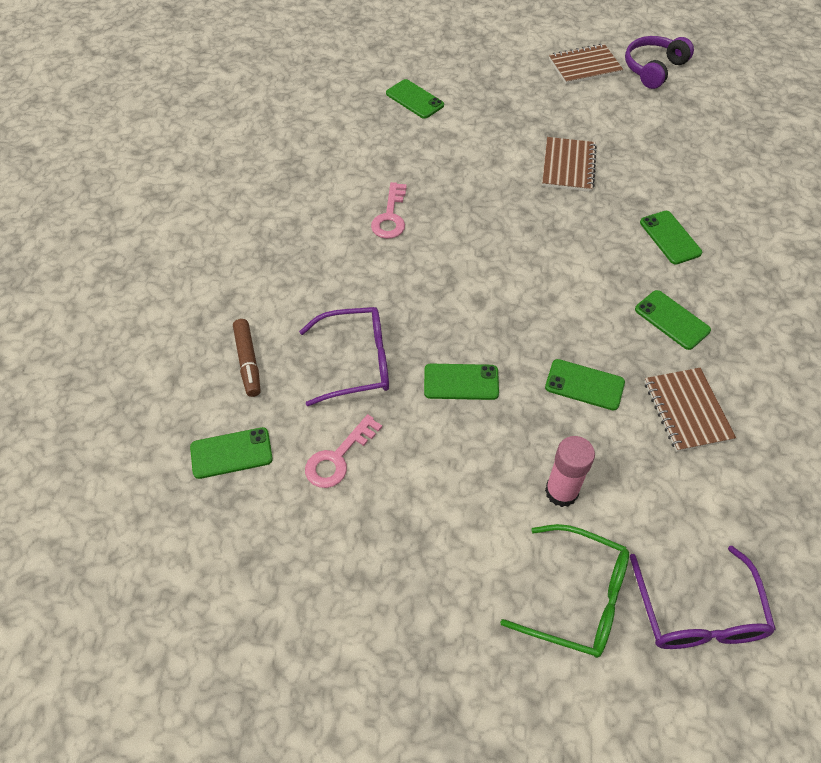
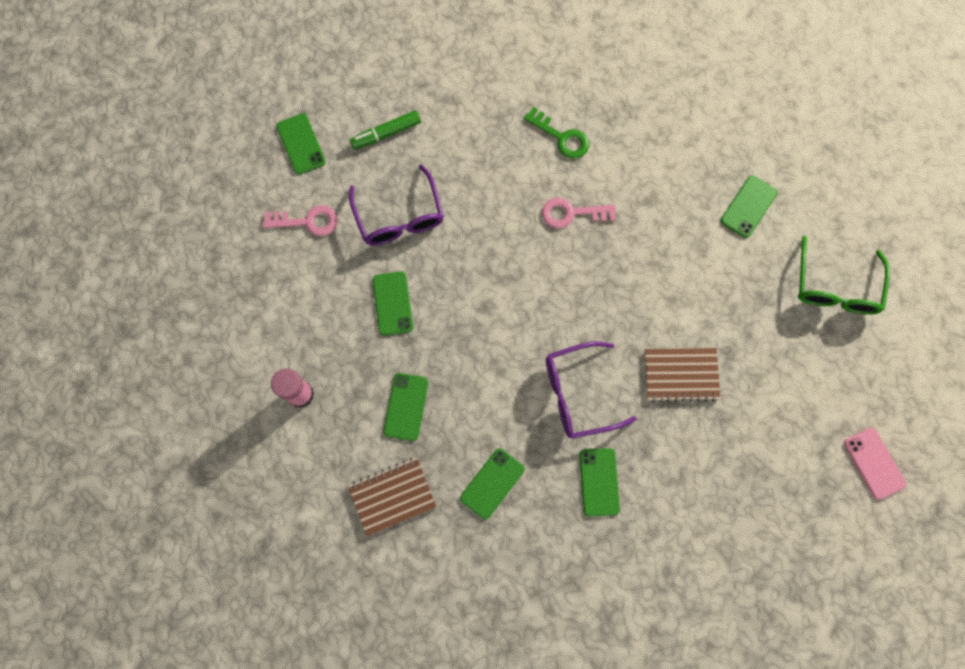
camera: 80 degrees right, 20 degrees up
(248, 362) = (386, 133): brown marker -> green marker
(305, 212) = (561, 137): none -> green key
(338, 458) = (307, 221): pink key -> pink key turned 150 degrees clockwise
(576, 597) = (214, 411): green glasses -> green glasses (835, 286)
(584, 66) = (856, 382): brown notebook -> none
(654, 69) = (874, 463): purple headphones -> pink phone
(670, 237) = (599, 482): green phone -> green phone turned 60 degrees counterclockwise
(697, 612) = (212, 502): purple glasses -> purple glasses (579, 393)

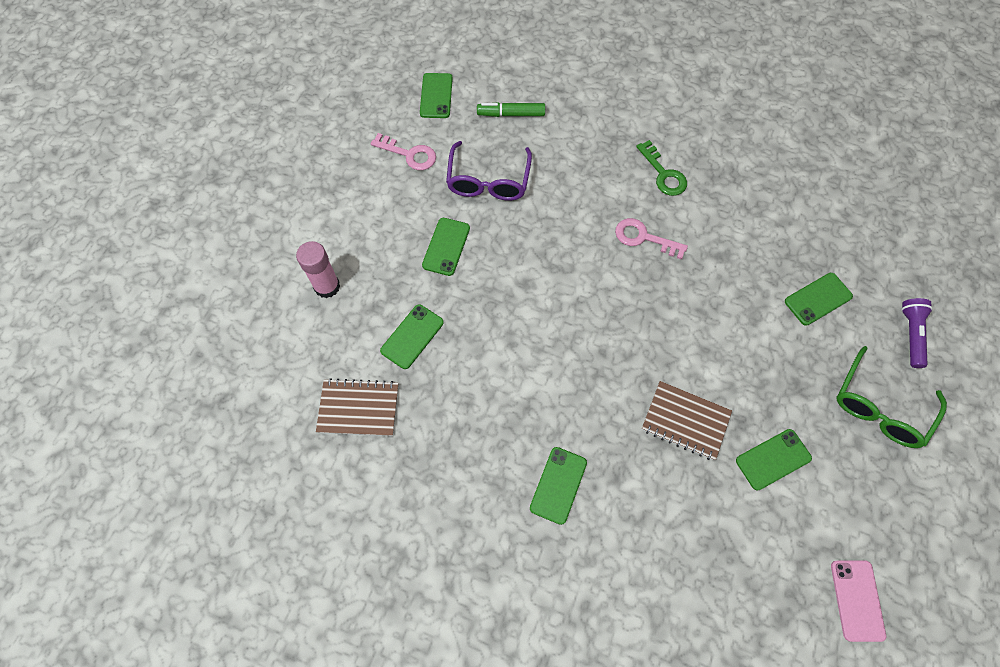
camera: 25 degrees right, 10 degrees down
(492, 483) = (455, 439): green phone -> green phone (773, 459)
(579, 393) = (577, 395): purple glasses -> none
(838, 206) = (911, 335): none -> purple flashlight

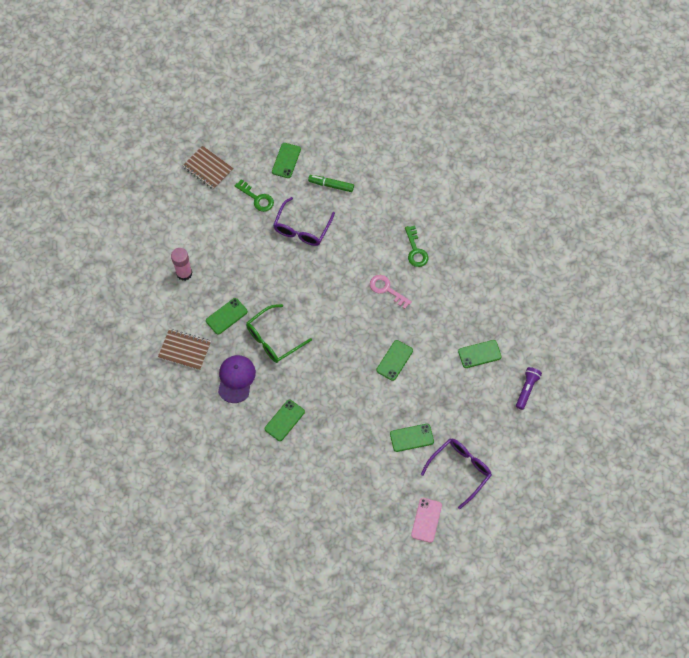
camera: 15 degrees right, 0 degrees up
(409, 154) = (257, 198): pink key -> green key
(446, 246) = (262, 265): green phone -> green phone (394, 360)
(457, 435) = (236, 379): none -> purple cap
(685, 421) = (369, 404): brown notebook -> brown notebook (208, 168)
(871, 495) = (459, 470): none -> purple glasses
(880, 406) = (487, 425): green glasses -> green glasses (274, 339)

